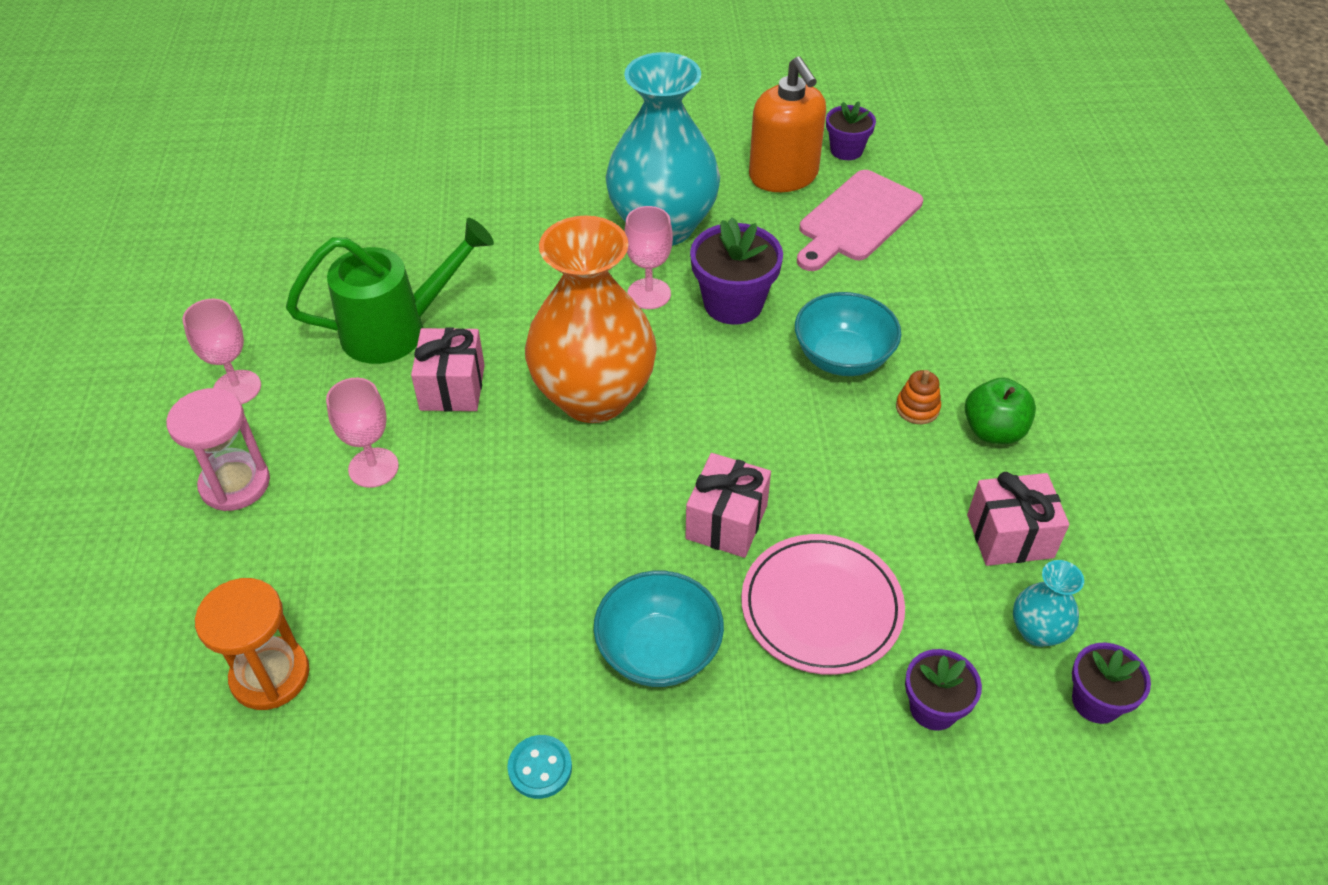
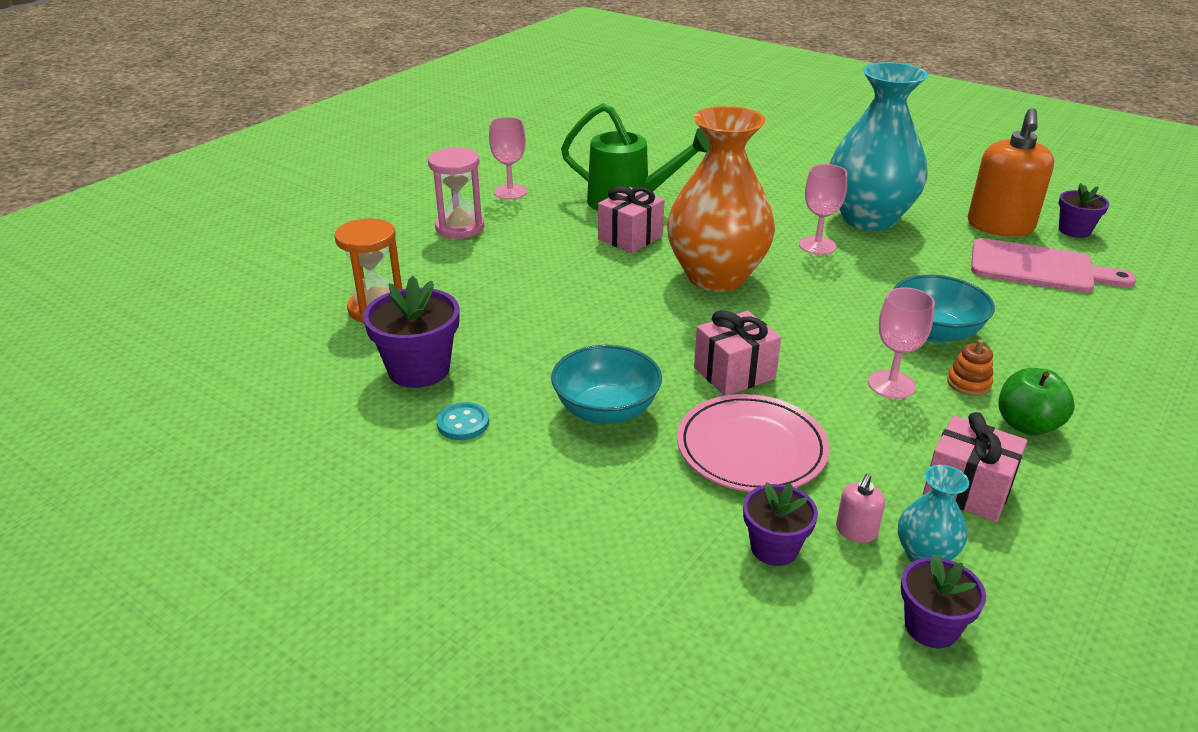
camera: 40 degrees right, 15 degrees down
(373, 468) = (540, 252): pink goblet -> pink goblet (891, 384)
(733, 303) = (877, 273): purple flower pot -> purple flower pot (419, 369)
(857, 220) = (1038, 268): pink cutting board -> pink cutting board turned 150 degrees counterclockwise
(973, 642) = (856, 531): none -> pink soap dispenser

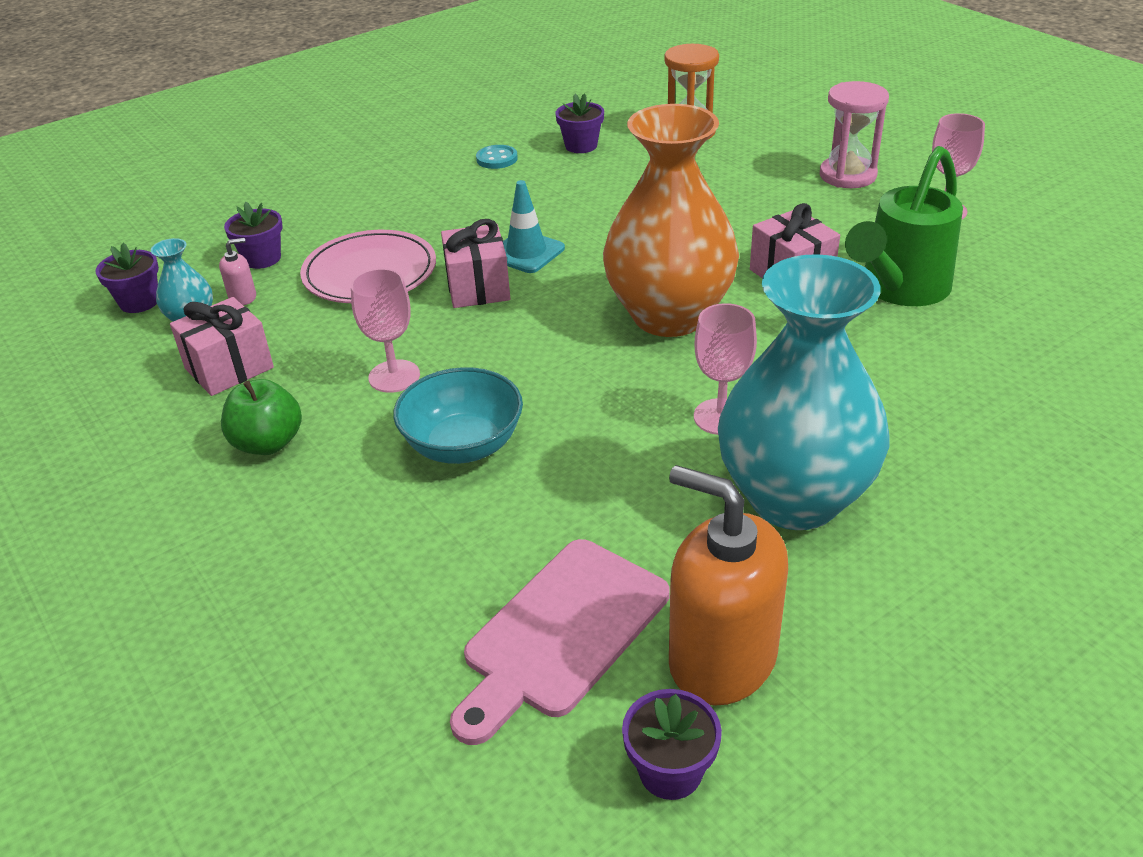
camera: 110 degrees right, 5 degrees up
(419, 369) = (581, 146): purple flower pot -> purple flower pot, size x0.62
(606, 410) = (469, 216): turquoise bowl -> none
(660, 359) = (526, 252): none -> turquoise traffic cone
(856, 531) = (243, 297): pink soap dispenser -> pink soap dispenser turned 105 degrees clockwise
(968, 383) = (357, 431): orange stacking toy -> none

